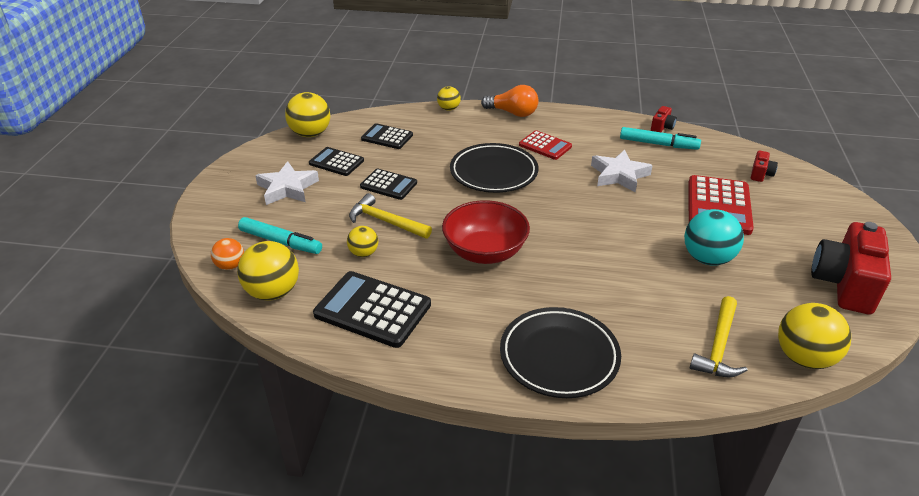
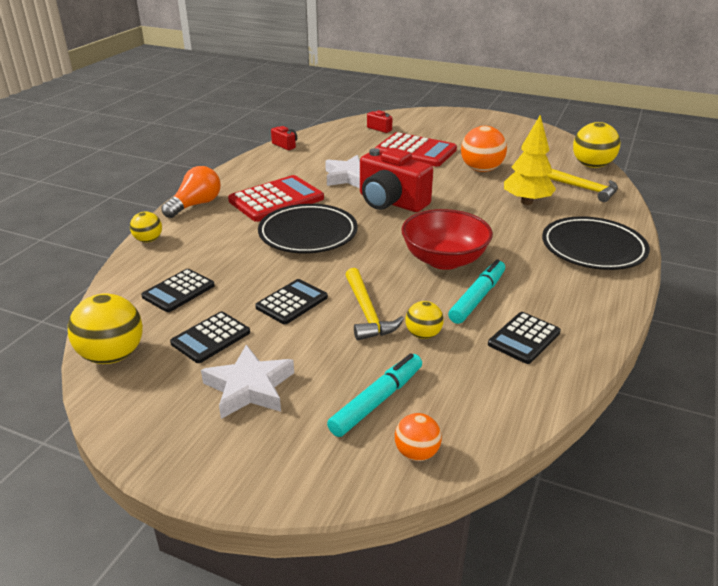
camera: 75 degrees left, 5 degrees down
(273, 292) = (481, 413): yellow ball -> none
(373, 310) = (524, 338): black calculator -> black calculator, size x0.60
(385, 221) = (367, 313): yellow hammer -> yellow hammer turned 60 degrees counterclockwise
(545, 146) = (276, 200): red calculator -> red calculator, size x1.66
(645, 299) = (526, 202): none -> yellow tree
(658, 144) = (312, 152): turquoise marker -> turquoise marker (477, 298)
(707, 258) = (481, 169): turquoise ball -> orange ball
(844, 284) = (519, 137): red camera -> red camera (391, 202)

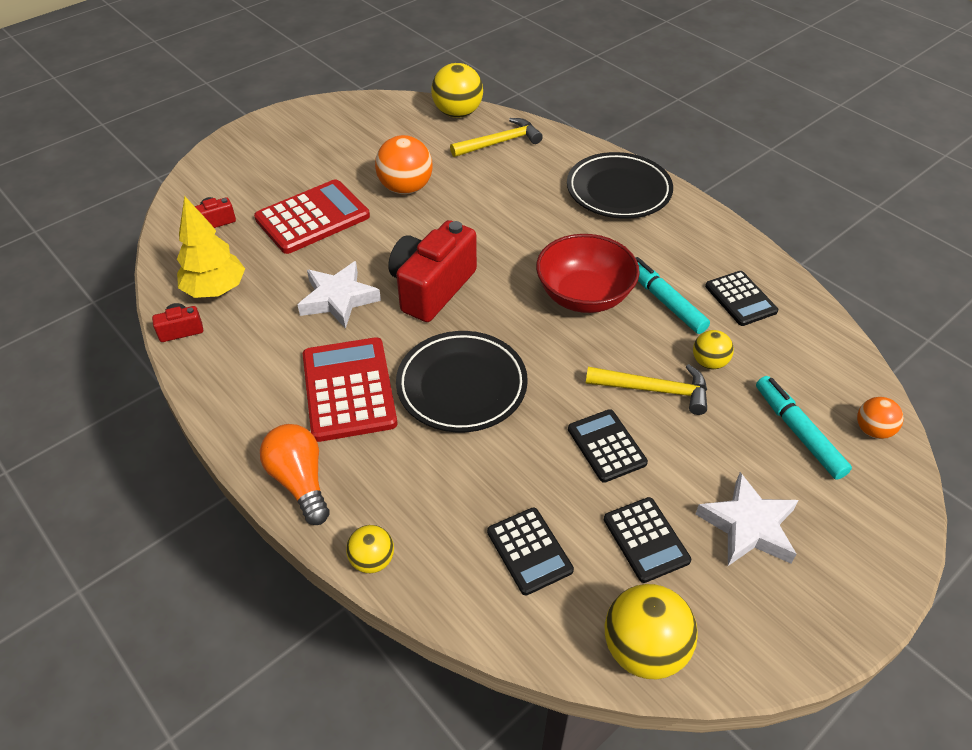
camera: 65 degrees left, 15 degrees up
(391, 202) = (432, 288): red camera -> red camera turned 150 degrees clockwise
(526, 202) = (503, 190): yellow tree -> yellow tree (215, 290)

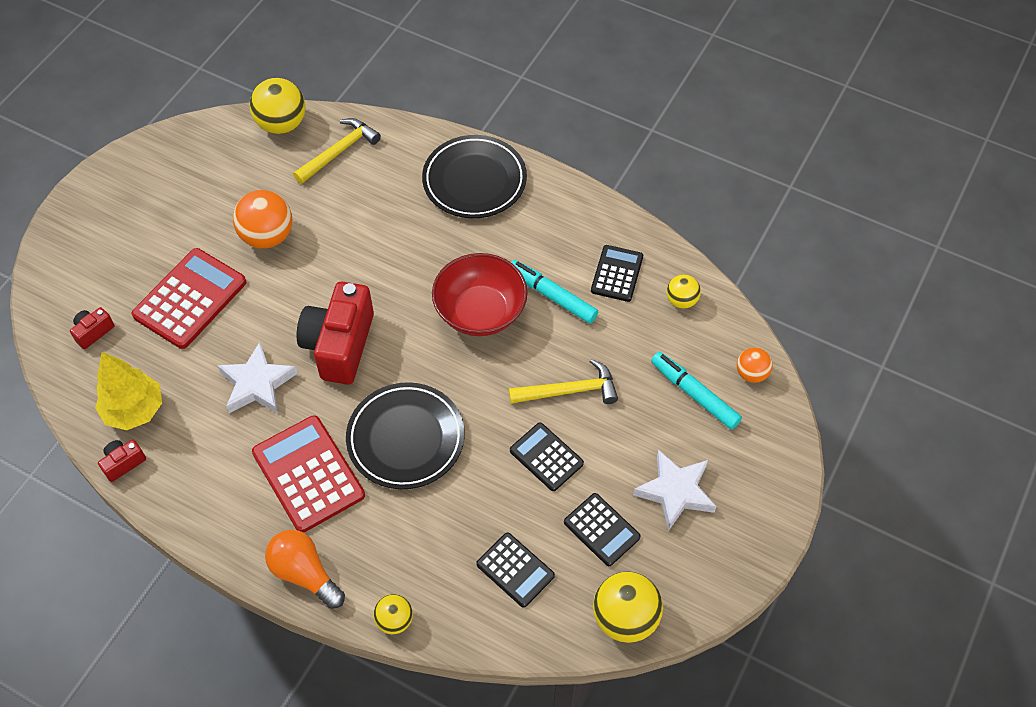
camera: 20 degrees left, 10 degrees up
(709, 362) = (607, 349): yellow ball -> yellow ball (681, 300)
(740, 299) = (617, 274): black calculator -> black calculator turned 120 degrees counterclockwise

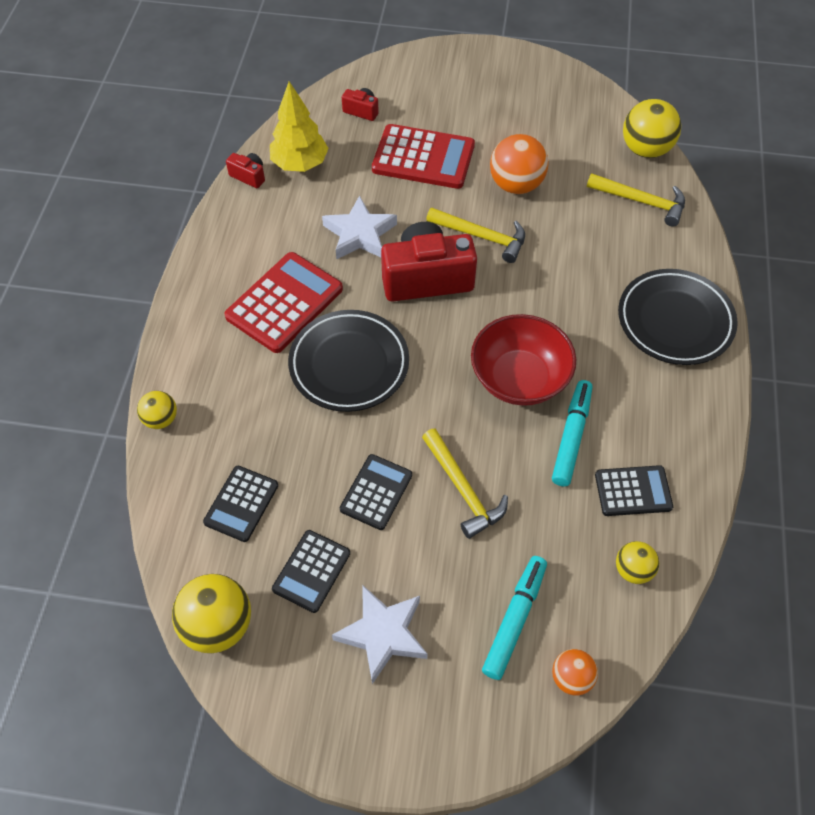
camera: 70 degrees right, 0 degrees up
(305, 573) = (187, 335): orange light bulb -> none
(314, 285) = (482, 237): none -> yellow hammer

